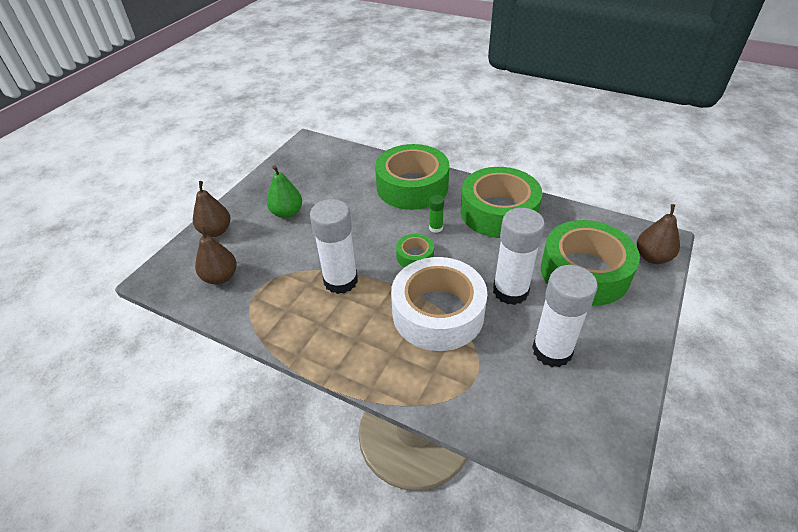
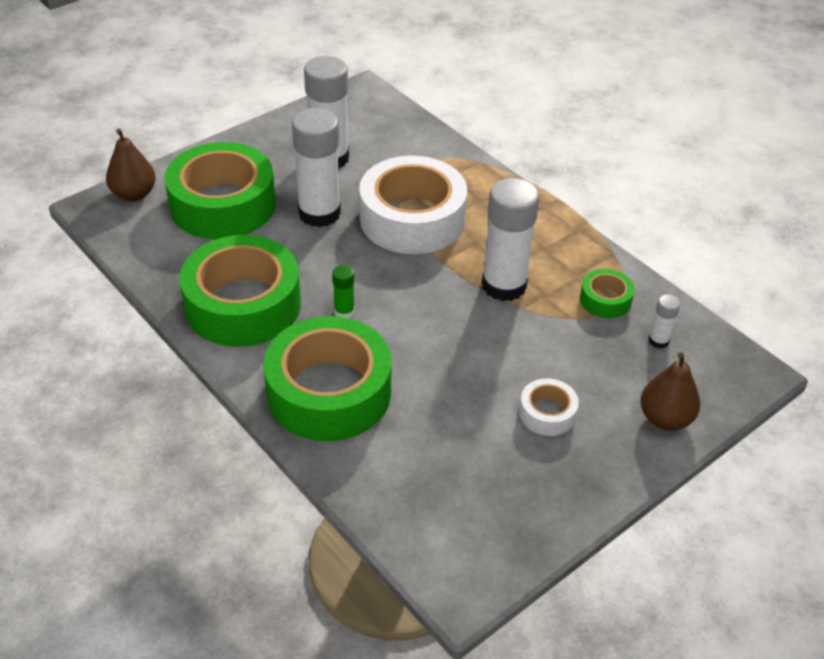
camera: 160 degrees left, 0 degrees up
(220, 277) = (658, 341): brown pear -> white glue stick
(287, 213) = (547, 413): green pear -> white tape
(415, 256) = (397, 284): green tape -> green tape (605, 300)

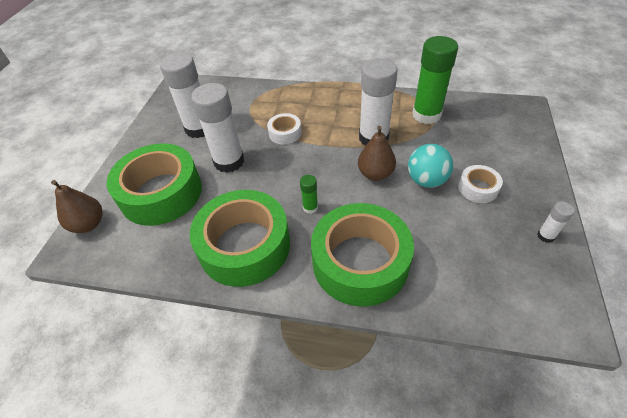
camera: 35 degrees left, 5 degrees up
(412, 219) = (285, 133): white tape -> white tape, size x0.45
(500, 367) = (426, 180): none -> turquoise ball
(605, 300) = (426, 115): green tape -> green glue stick
(658, 341) = (473, 118): white glue stick -> white glue stick (546, 236)
(665, 419) = (526, 153): brown pear -> brown pear (375, 174)

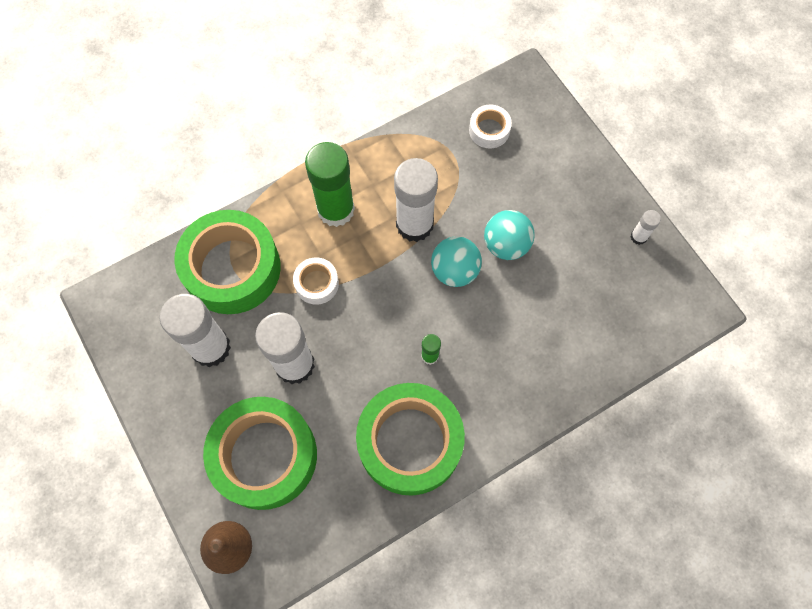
camera: 45 degrees left, 20 degrees up
(360, 262) = (520, 377): green tape -> green tape (232, 268)
(375, 174) = (454, 271): brown pear -> turquoise ball
(426, 115) = (441, 154): green glue stick -> green glue stick (336, 210)
(478, 188) = (555, 222): white tape -> white tape (489, 130)

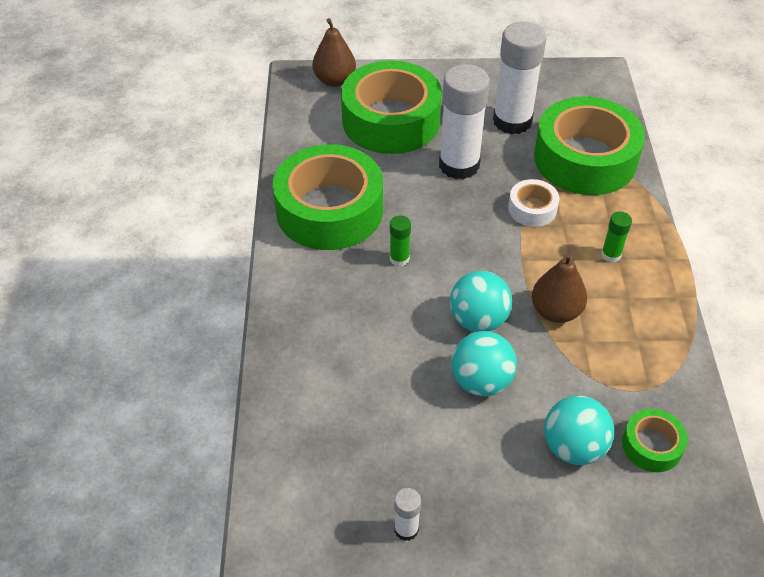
camera: 120 degrees right, 20 degrees down
(336, 210) = (611, 255): green glue stick -> green glue stick, size x0.44
(414, 224) = (555, 311): white glue stick -> brown pear
(489, 130) = (651, 445): white tape -> green tape
(519, 171) = (573, 447): none -> turquoise ball

